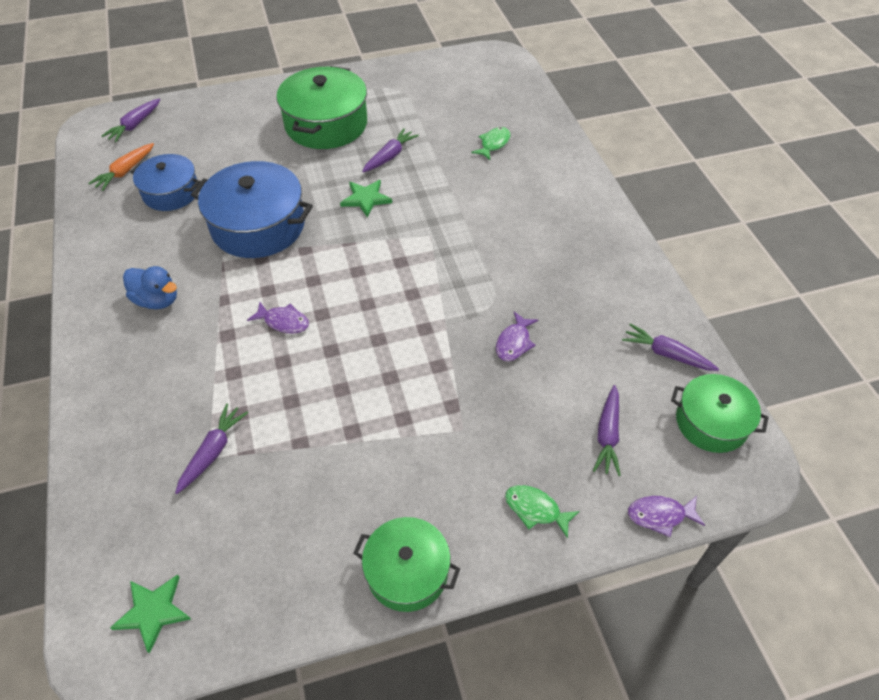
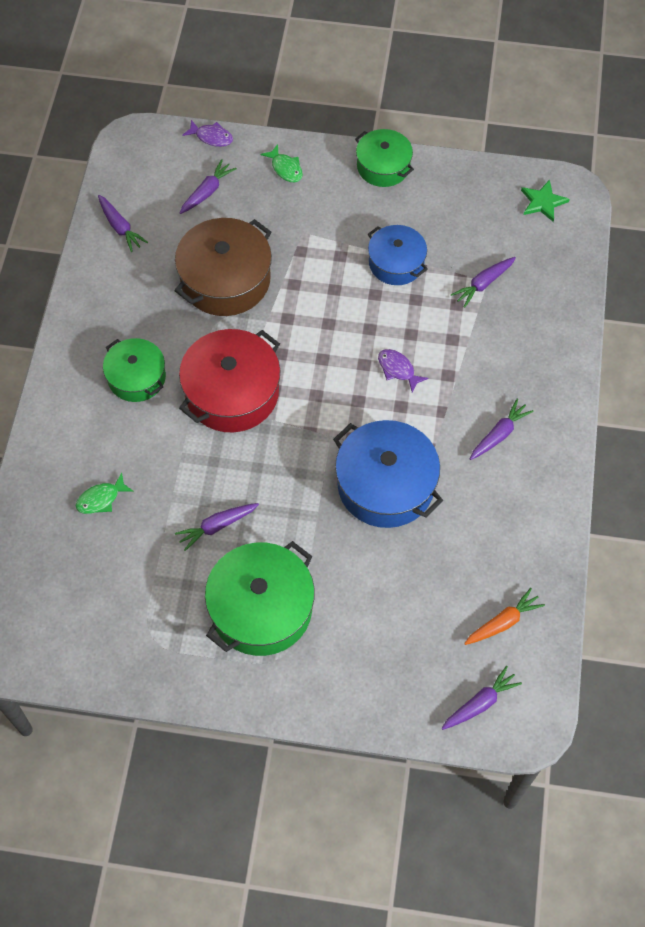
camera: 155 degrees left, 10 degrees up
(157, 300) = (499, 434): blue duck -> purple carrot
(171, 192) = (460, 568): blue pot -> blue pot (396, 263)
(366, 199) = (269, 477): green star -> none
(438, 246) = (232, 392): none -> red pot
(514, 342) = (225, 280): purple fish -> brown pot
(711, 422) = (132, 173): green pot -> green pot (137, 377)

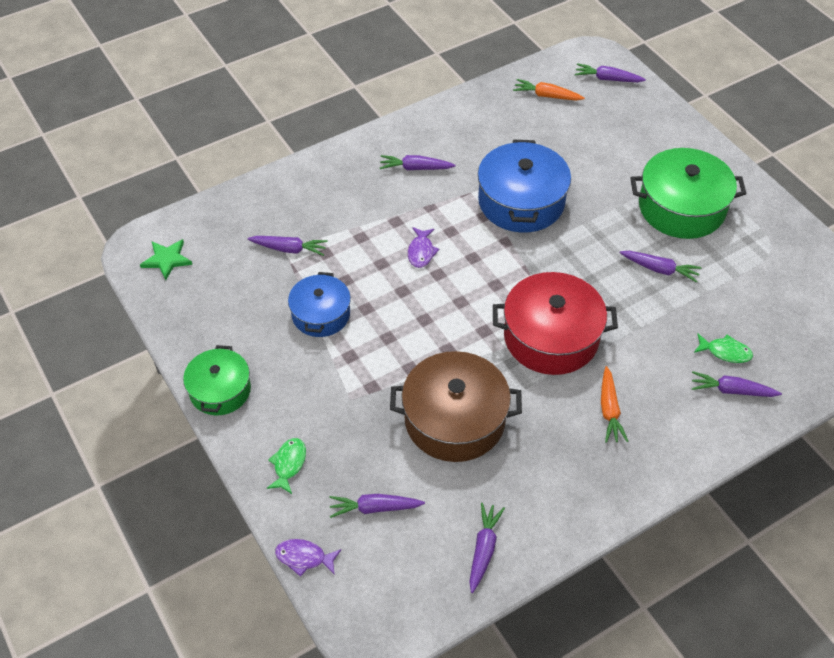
camera: 130 degrees left, 10 degrees down
(69, 471) = (731, 390): none -> purple carrot
(137, 377) = (609, 410): green pot -> orange carrot
(211, 137) = (304, 557): purple fish -> purple fish turned 60 degrees counterclockwise

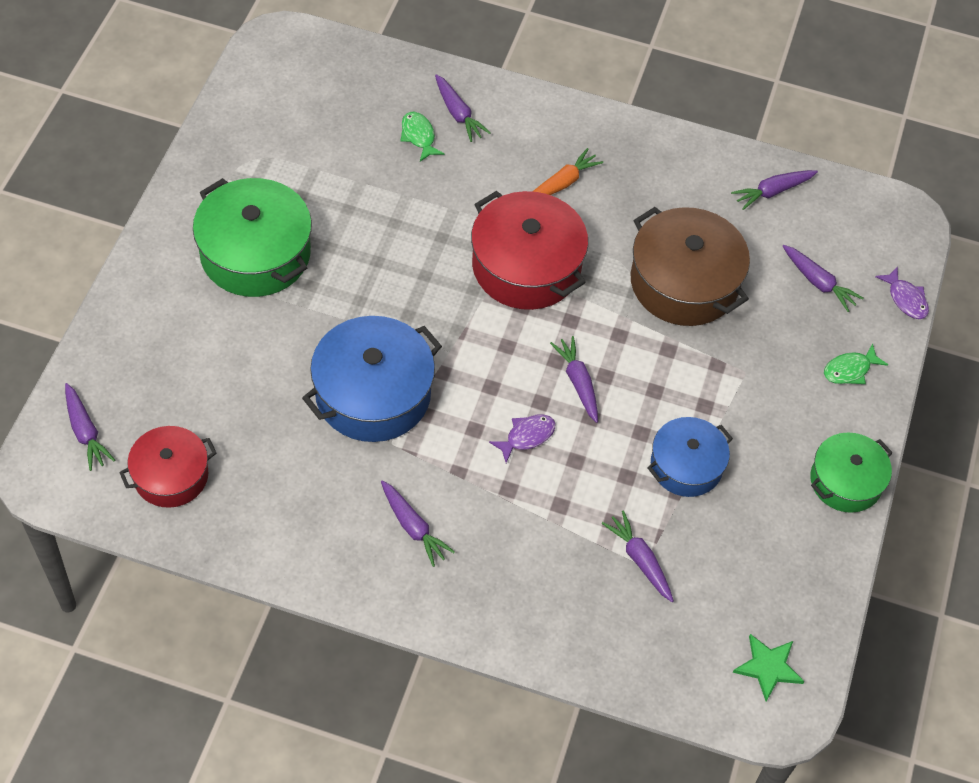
camera: 135 degrees left, 5 degrees up
(546, 96) = (171, 475): orange carrot -> red pot
(660, 269) = (361, 229): purple carrot -> purple carrot (578, 382)

